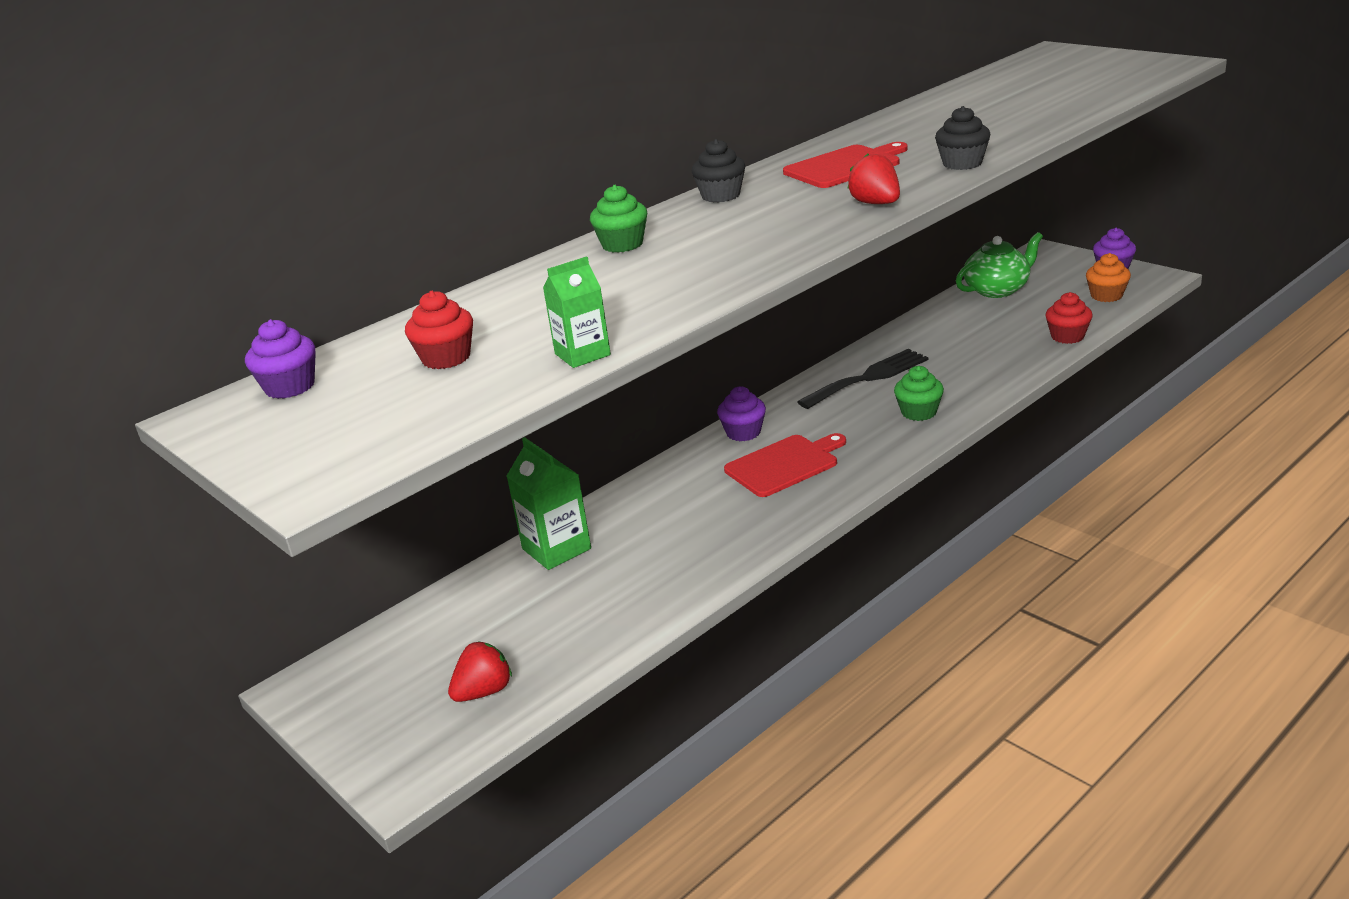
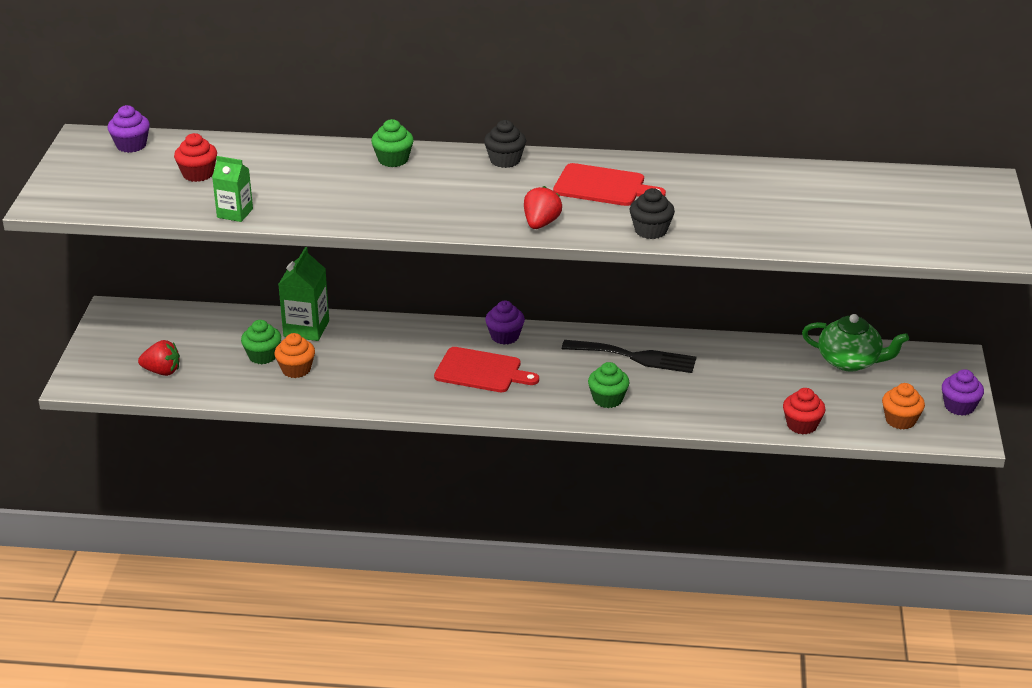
camera: 45 degrees right, 5 degrees up
(564, 598) = (263, 356): none -> green cupcake
(623, 583) = (296, 369): none -> orange cupcake

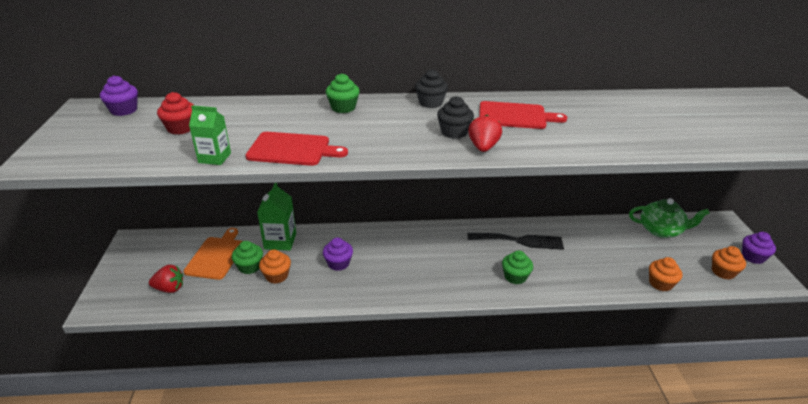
camera: 10 degrees left, 0 degrees up
(221, 339) = (216, 256): none -> orange cutting board
(481, 371) = (416, 263): red cutting board -> red cutting board (292, 149)
(505, 336) = (424, 234): purple cupcake -> purple cupcake (338, 263)
(651, 230) = (574, 146): black cupcake -> black cupcake (454, 132)
(802, 425) = (660, 283): red cupcake -> orange cupcake

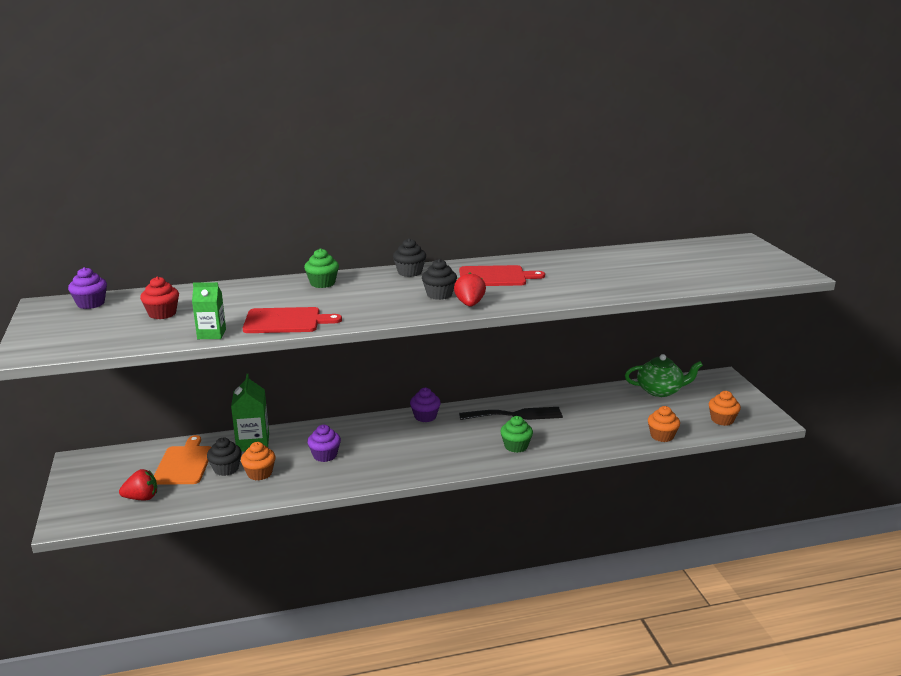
camera: 10 degrees left, 10 degrees down
(249, 267) = (226, 469): green cupcake -> black cupcake
(753, 257) = (751, 404): purple cupcake -> purple cupcake (425, 416)

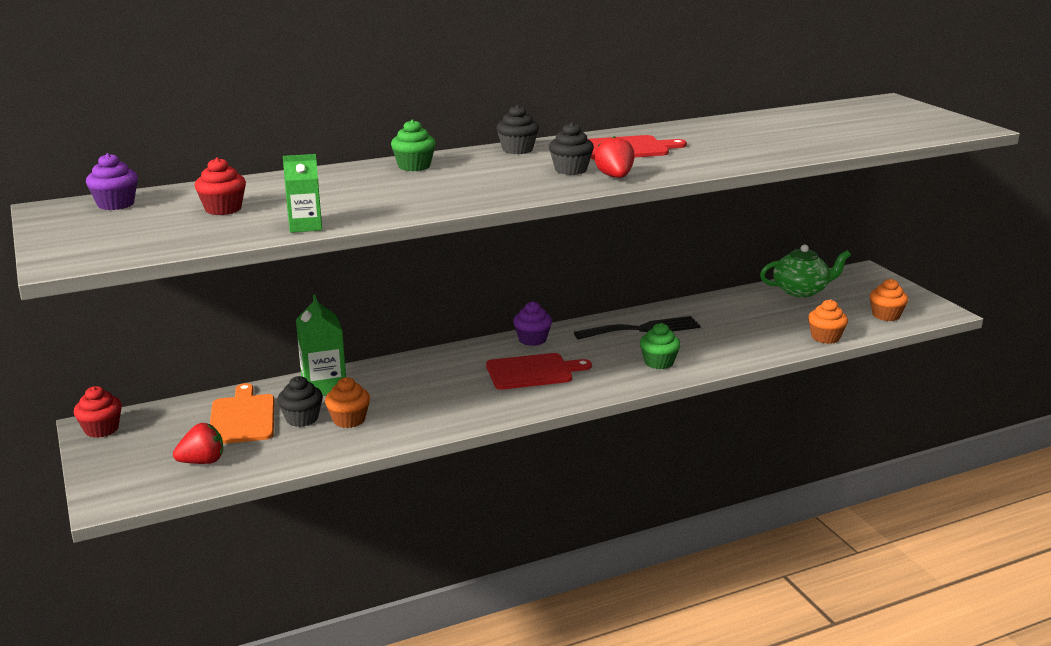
camera: 10 degrees left, 0 degrees up
(82, 463) = (101, 429): none -> red cupcake
(286, 321) = (394, 207): red cutting board -> red cutting board (532, 372)
(325, 455) = (425, 392): purple cupcake -> none

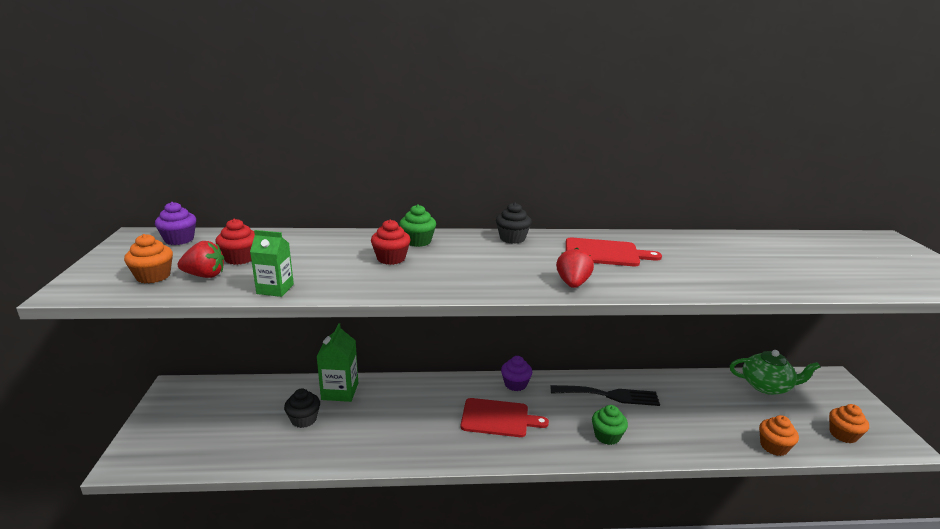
camera: 20 degrees right, 0 degrees up
(101, 429) = (175, 392): red cupcake -> red cupcake (391, 258)
(202, 461) = (210, 443): red strawberry -> red strawberry (205, 275)
(242, 417) = (266, 407): orange cutting board -> none
(349, 420) = (334, 430): orange cupcake -> orange cupcake (153, 276)
(570, 170) = (539, 268): black cupcake -> none

